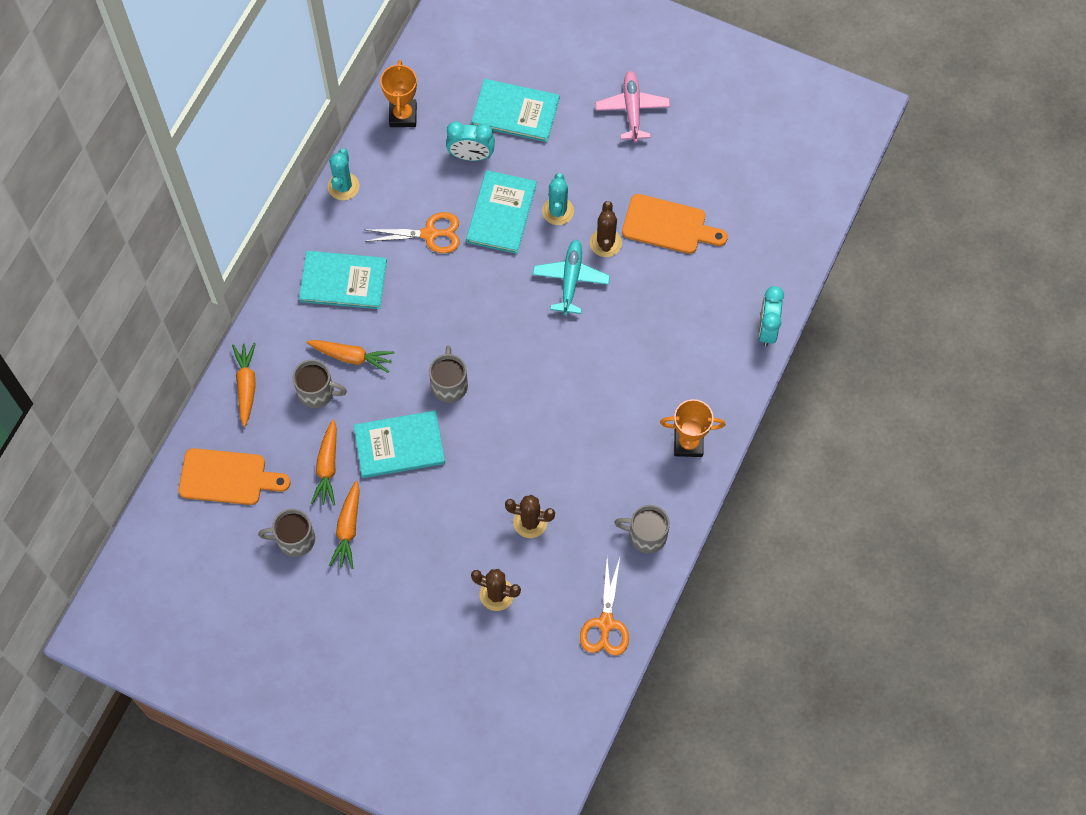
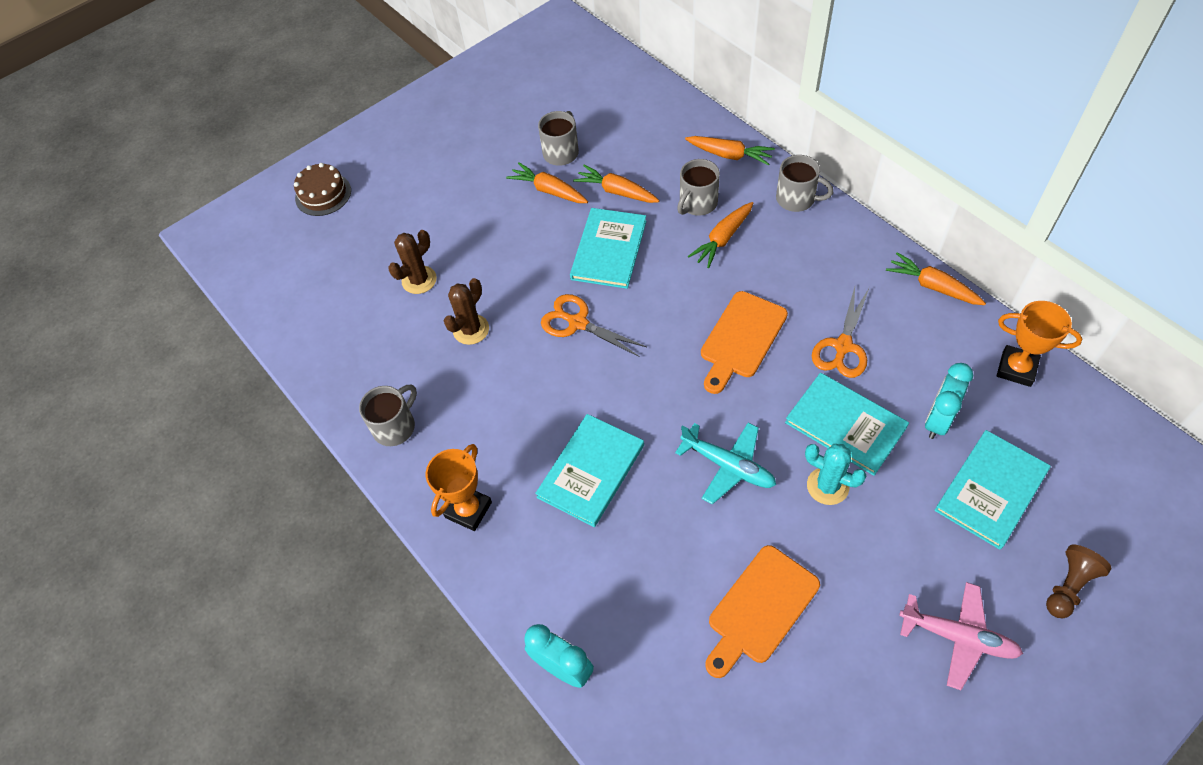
camera: 120 degrees right, 10 degrees down
(227, 477) = (644, 122): orange cutting board -> orange cutting board (741, 338)
(343, 186) = (932, 286): turquoise cactus -> orange carrot
(343, 281) = (813, 255): turquoise book -> turquoise book (591, 471)
(431, 747) = (323, 194): none -> brown cake
(449, 384) = (653, 309): grey mug -> grey mug (796, 199)
(567, 57) = (1068, 586): none -> brown pawn
(605, 243) = (763, 523): brown cactus -> none
(605, 623) = (334, 357): orange scissors -> orange scissors (578, 323)

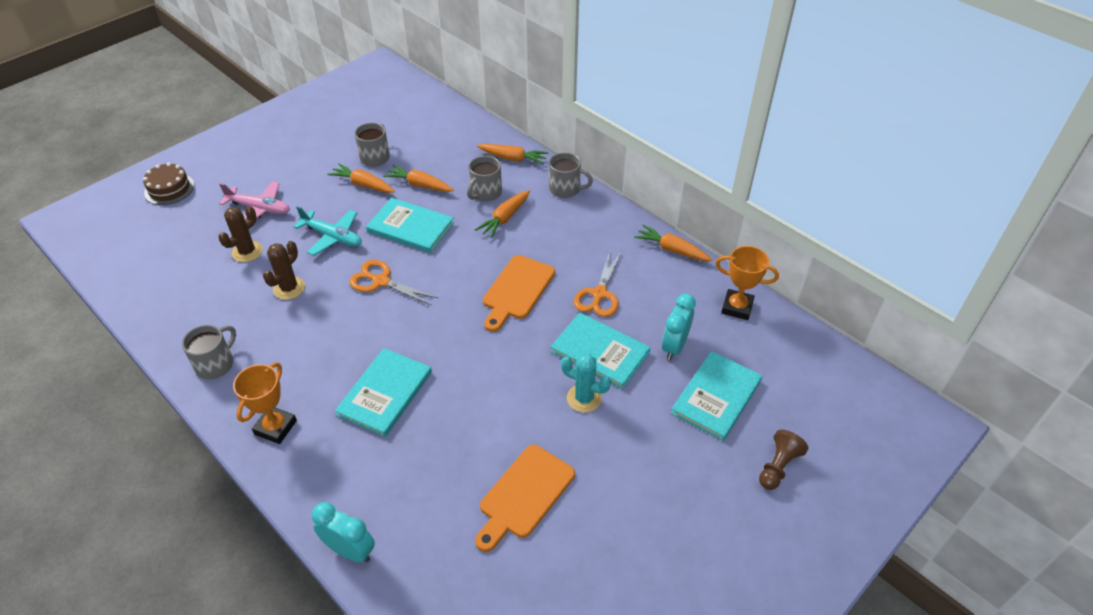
camera: 10 degrees left, 10 degrees down
(609, 250) = (410, 227): turquoise book -> turquoise book turned 75 degrees counterclockwise
(728, 466) = (502, 386): turquoise plane -> turquoise plane (333, 237)
(958, 637) = (689, 509): pink plane -> pink plane (259, 209)

